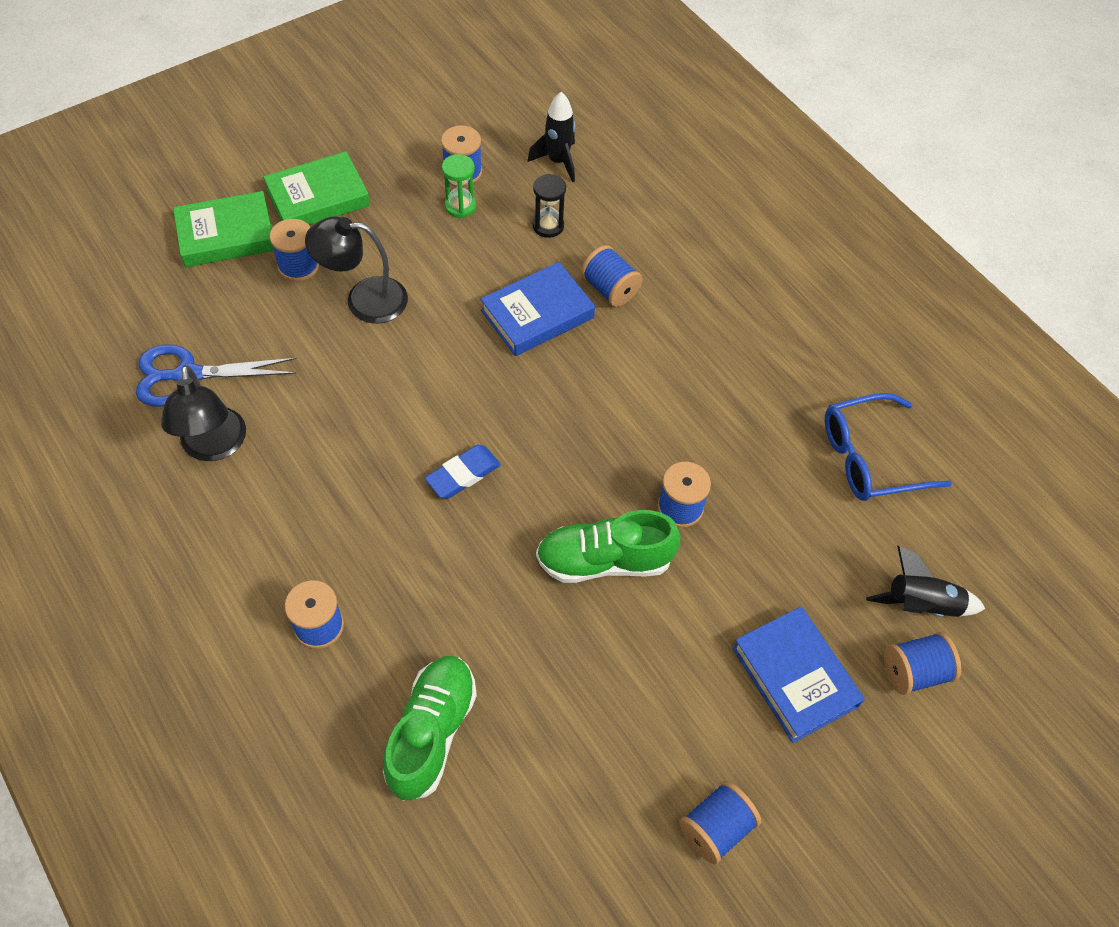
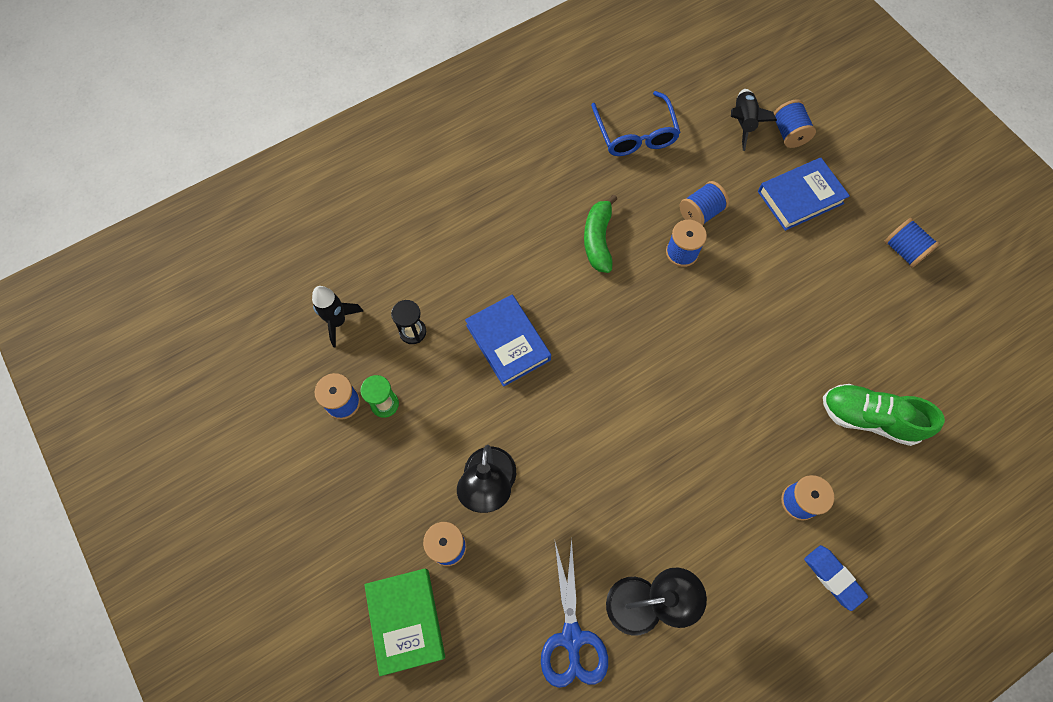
camera: 85 degrees left, 10 degrees up
(318, 197) = (364, 534): green book -> none
(463, 474) = (662, 399): blue eraser -> blue eraser (833, 577)
(604, 561) = (728, 303): green shoe -> none
(610, 289) = (483, 287): blue spool -> blue spool (700, 213)
(690, 409) = (598, 239): none -> green banana

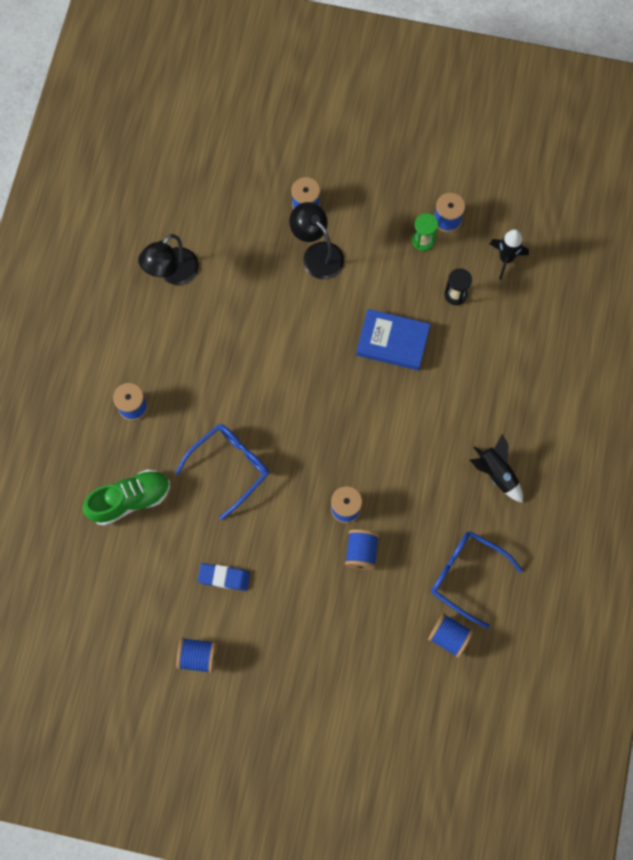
camera: 135 degrees right, 5 degrees up
(406, 621) = (289, 153): green book -> none
(572, 637) = (196, 222): blue scissors -> none
(598, 239) = (408, 465): green banana -> none
(743, 123) = (400, 664): black rocket -> black rocket (496, 473)
(751, 367) = (230, 467): none -> blue glasses
(788, 133) = (359, 687): blue spool -> blue spool (449, 637)
(800, 197) = (304, 634): blue book -> none
(833, 577) = (80, 380): blue eraser -> blue eraser (224, 577)

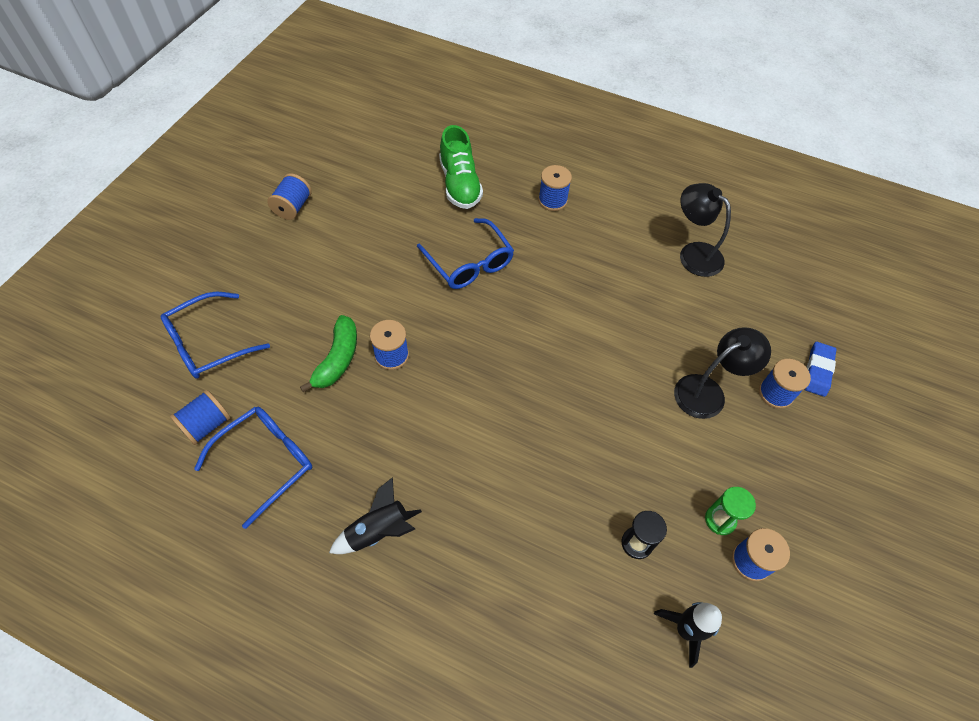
camera: 100 degrees right, 15 degrees down
(224, 577) = (359, 239): blue eraser -> blue eraser (818, 371)
(361, 552) = (337, 359): blue spool -> green banana
(374, 670) = (208, 344): none -> blue glasses
(392, 342) = (581, 449): blue book -> none

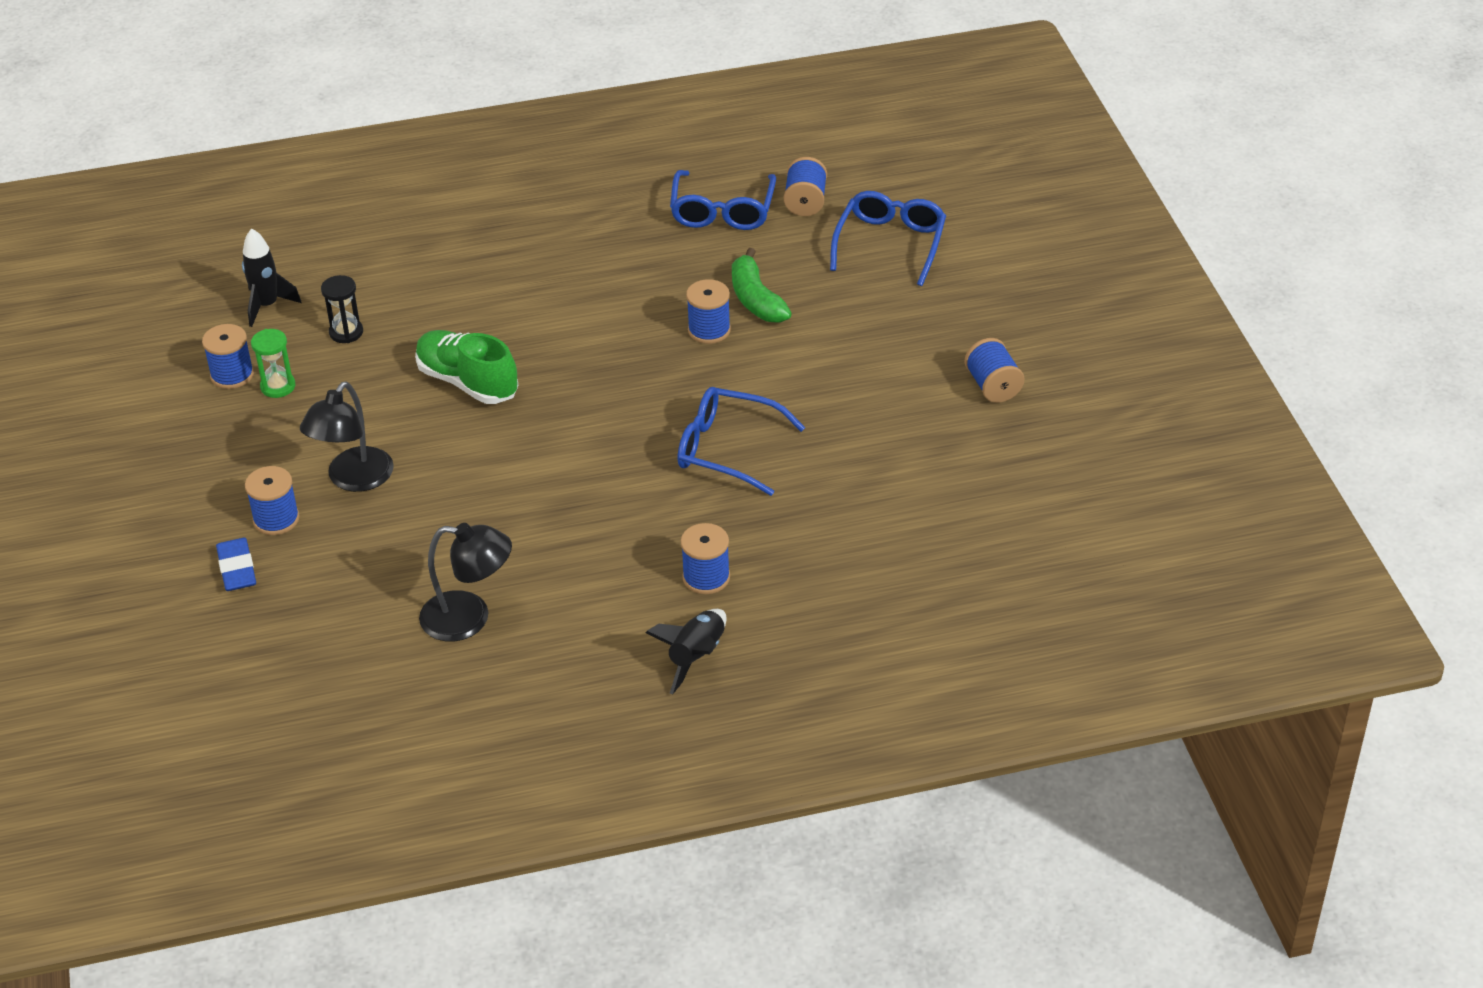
camera: 145 degrees right, 15 degrees down
(378, 531) = (577, 227): black rocket -> black rocket (696, 657)
(460, 184) = (842, 526): green shoe -> green shoe (467, 382)

